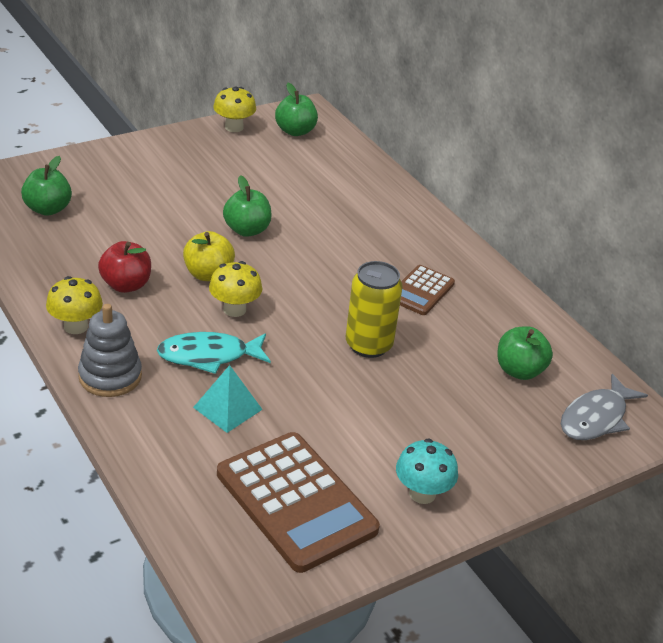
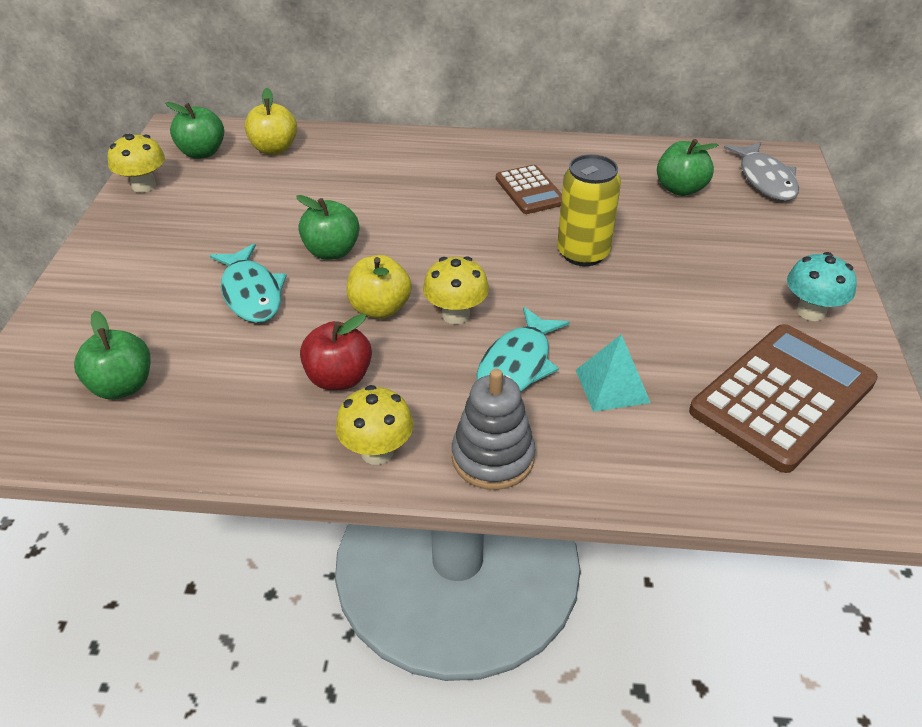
camera: 50 degrees left, 5 degrees up
(172, 217) = (251, 293): none -> turquoise fish
(296, 502) = (783, 397): brown calculator -> brown calculator turned 45 degrees counterclockwise
(335, 157) = (274, 149): none -> yellow apple

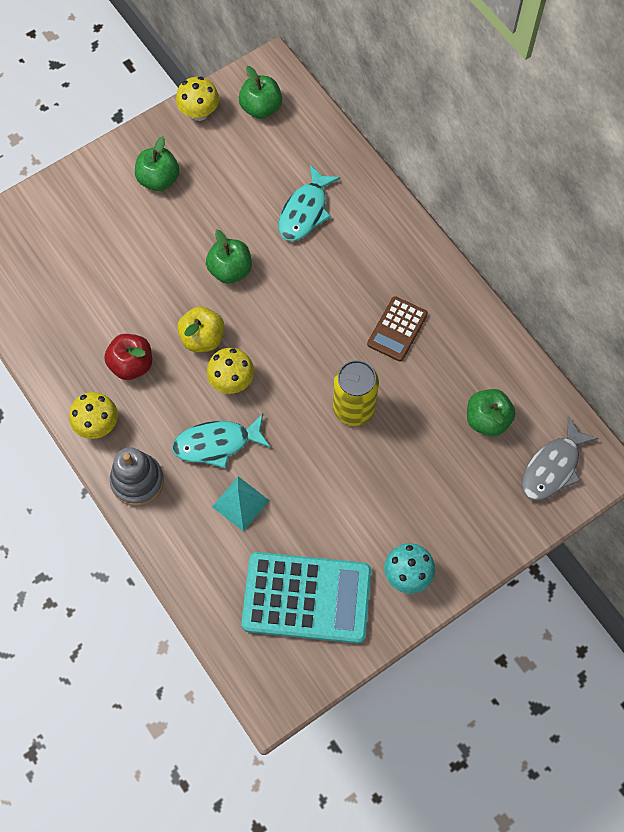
camera: 50 degrees right, 25 degrees up
(122, 386) = (42, 271): green apple -> green apple (158, 179)
(251, 293) = (158, 263): turquoise fish -> turquoise fish (305, 211)
(274, 149) = (304, 143): yellow apple -> none
(783, 397) = (306, 598): brown calculator -> turquoise calculator

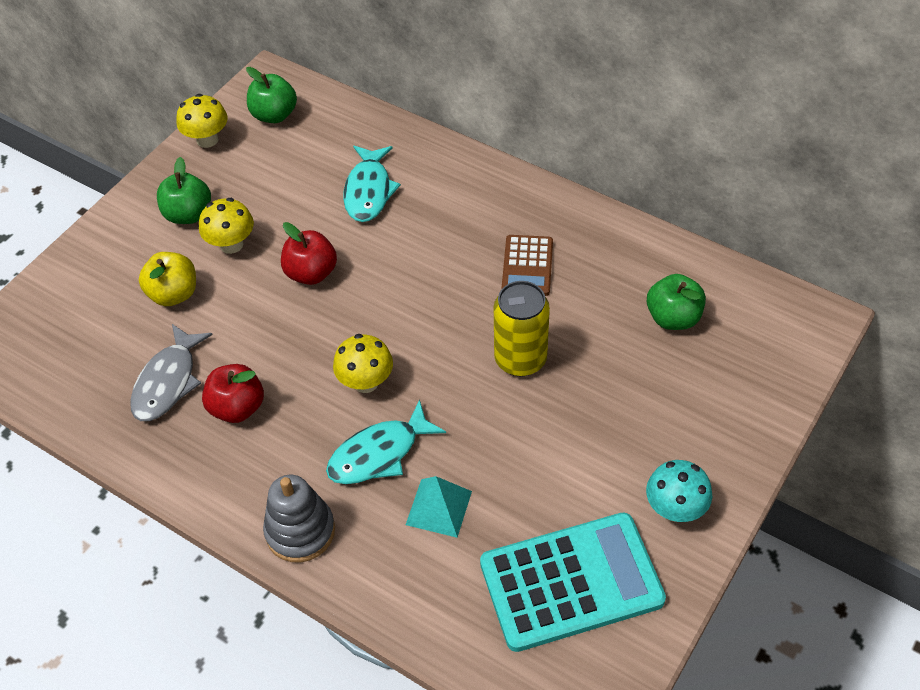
camera: 20 degrees left, 15 degrees down
(97, 425) = (223, 487): yellow mushroom -> yellow mushroom (231, 244)
(202, 338) = (310, 351): yellow apple -> yellow apple (174, 294)
(230, 270) = (311, 273): green apple -> red apple
(553, 467) = (770, 338): grey fish -> grey fish (168, 382)

